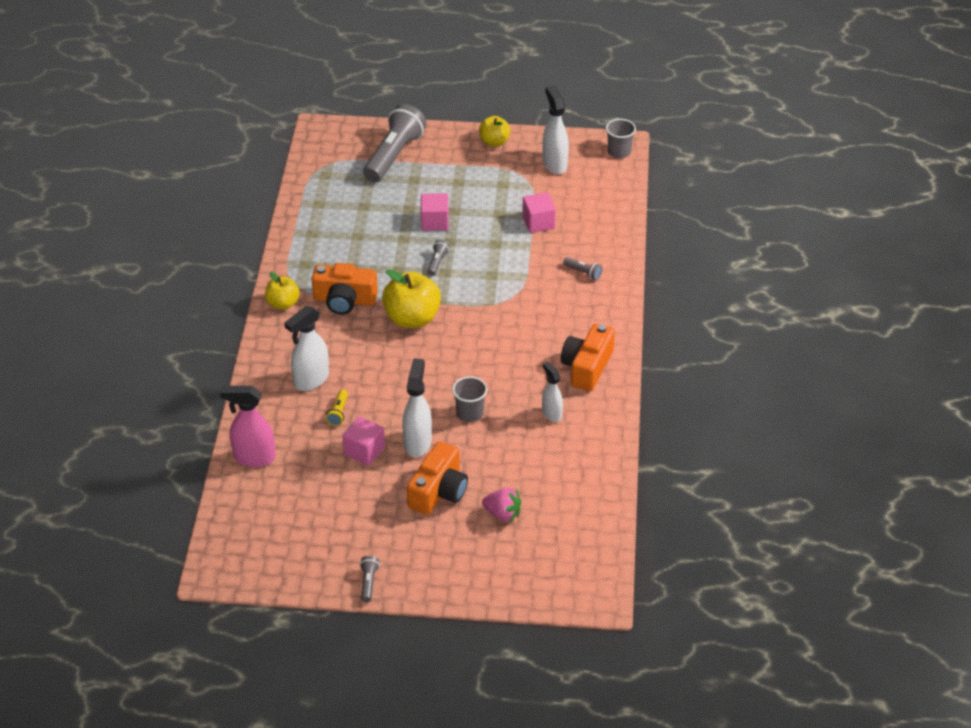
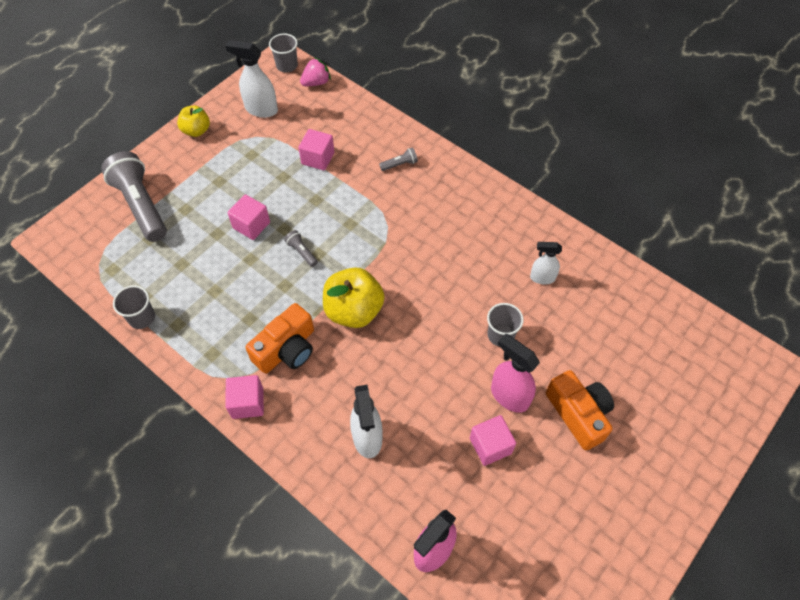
camera: 55 degrees left, 15 degrees up
(283, 304) = (247, 403): yellow apple -> pink cube
(301, 213) = (142, 318): none -> grey cup
(338, 413) = (426, 439): yellow flashlight -> none
(368, 582) = (658, 540): grey flashlight -> none
(417, 443) = (509, 396): white spray bottle -> pink spray bottle
(502, 514) = (634, 380): pink strawberry -> pink strawberry (316, 82)
(587, 367) = (506, 224): orange camera -> none

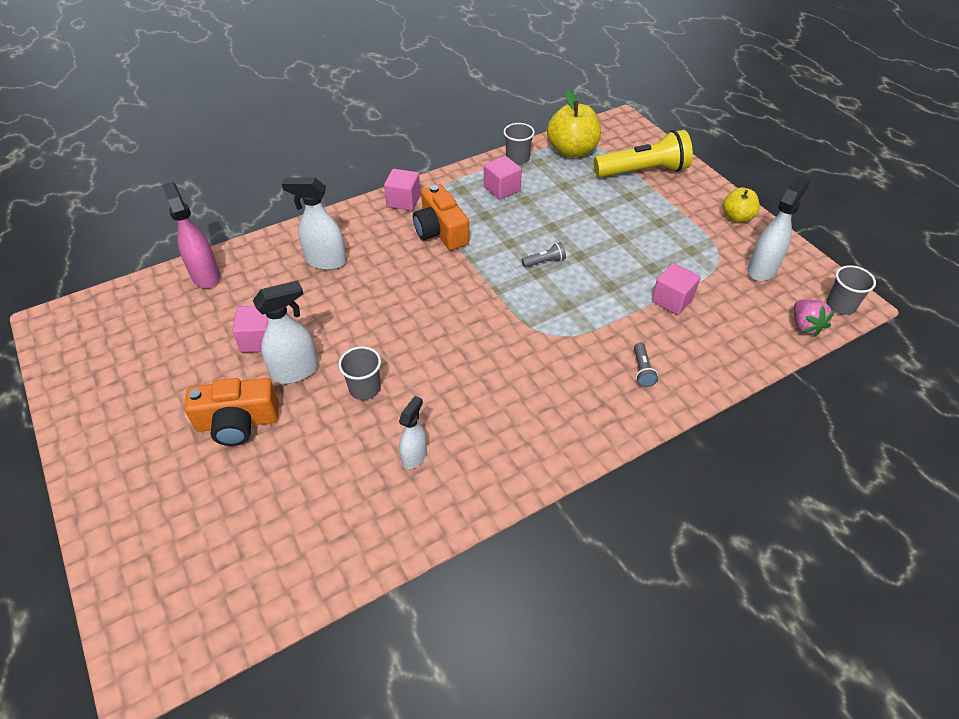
camera: 110 degrees right, 10 degrees down
(141, 205) = (643, 171): grey flashlight -> yellow flashlight
(251, 225) = (593, 234): pink cube -> pink cube (502, 189)
(354, 310) = (457, 282): yellow apple -> yellow apple (572, 151)
(509, 396) = (296, 371): pink spray bottle -> white spray bottle

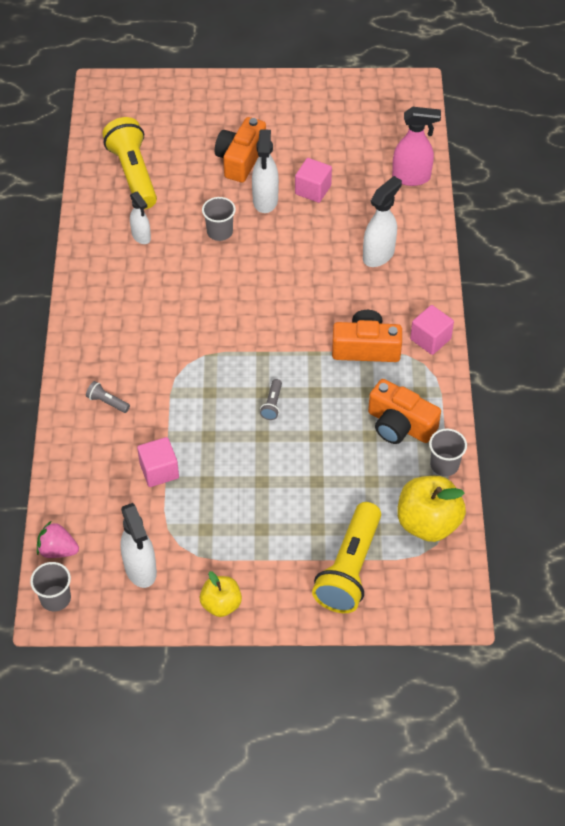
camera: 120 degrees right, 5 degrees up
(315, 521) = (133, 174): none -> yellow flashlight
(502, 189) = (400, 425): pink cube -> orange camera

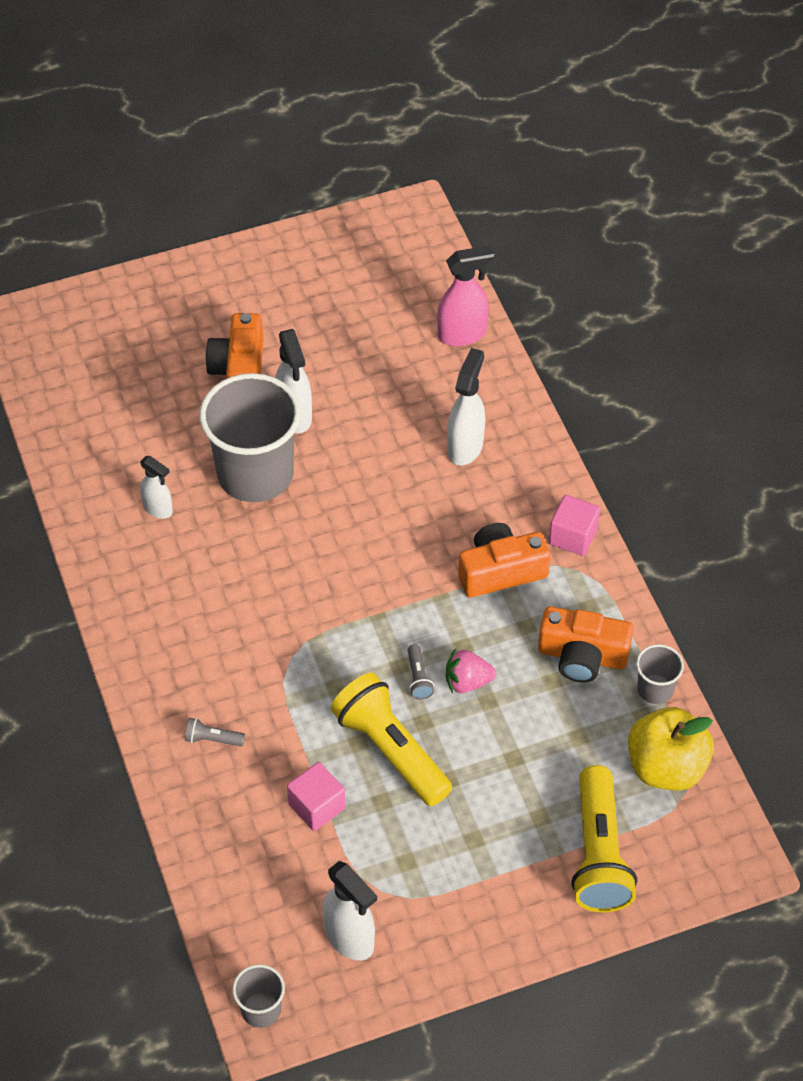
camera: 20 degrees left, 0 degrees up
(58, 550) = (236, 948): pink strawberry -> pink strawberry (467, 682)
(133, 174) = (110, 428): yellow flashlight -> yellow flashlight (391, 750)
(219, 232) = (255, 474): grey cup -> grey cup, size x2.23
(221, 604) = (466, 948): yellow apple -> none
(313, 190) = (348, 384): pink cube -> none

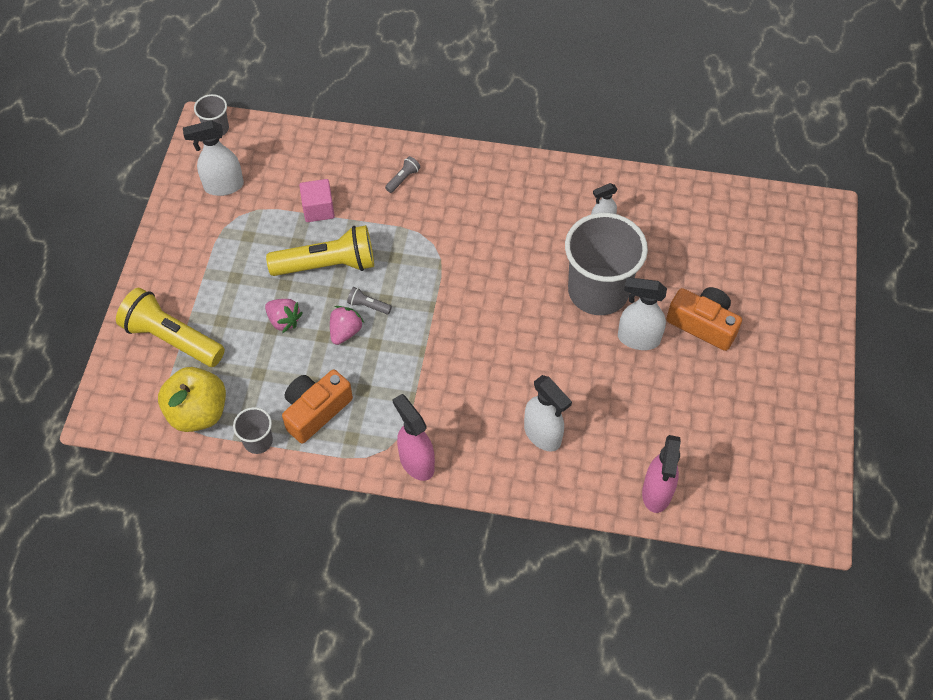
camera: 120 degrees right, 5 degrees up
(495, 751) = (284, 321): none -> pink strawberry
(501, 571) = (418, 398): orange camera -> none
(573, 536) = (416, 462): pink cube -> pink spray bottle

